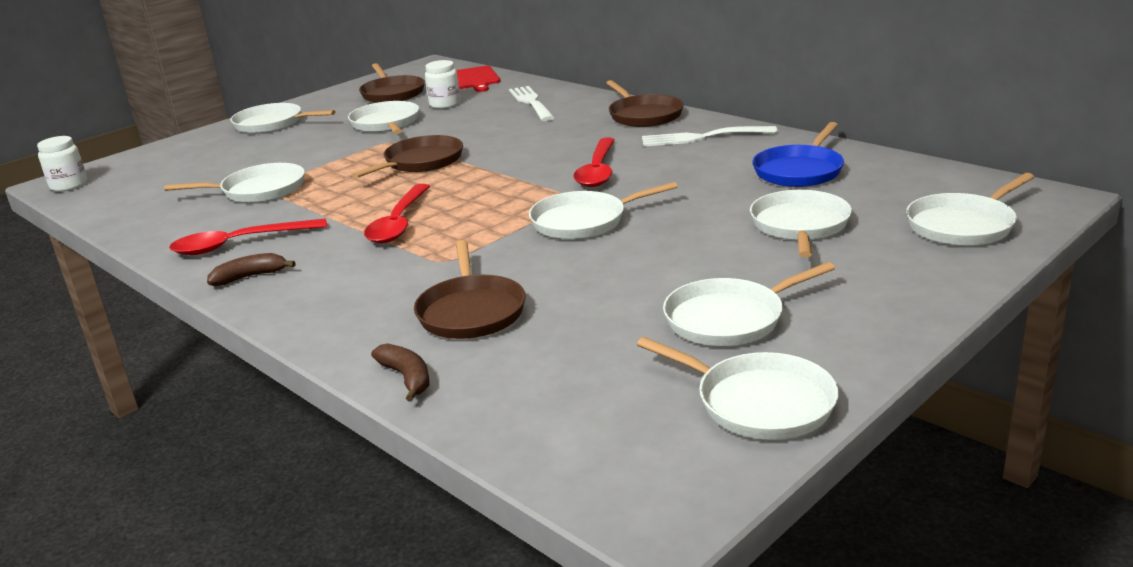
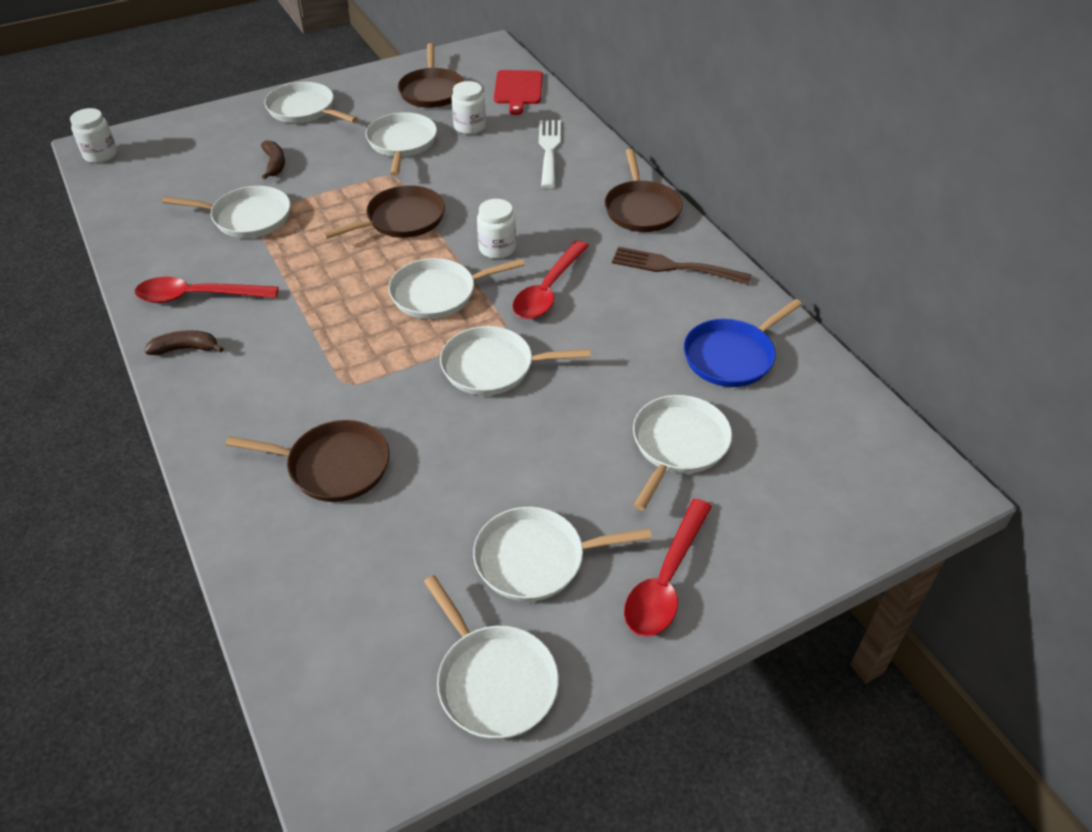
camera: 15 degrees right, 20 degrees up
(398, 223) = (338, 312): red spoon -> red spoon (666, 579)
(407, 378) = (242, 537): brown banana -> brown banana (275, 164)
(471, 311) = (334, 466): brown pan -> brown pan turned 90 degrees counterclockwise
(528, 159) = (497, 248): none -> white jar
(702, 137) = (674, 267): white fork -> brown fork
(963, 225) = (828, 501): white pan -> white pan (438, 293)

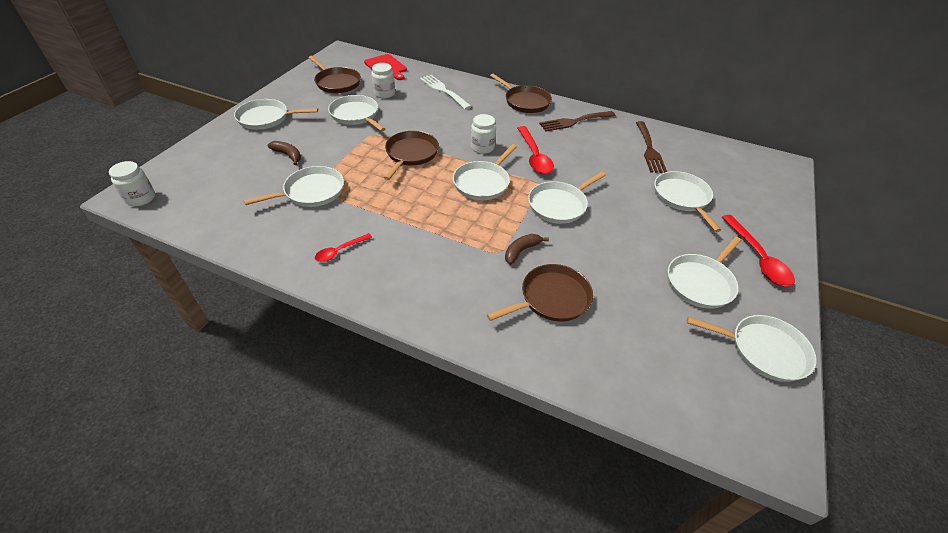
camera: 40 degrees left, 0 degrees up
(186, 348) = (374, 285): brown banana -> brown banana (521, 251)
(198, 296) = (340, 251): red spoon -> red spoon, size x0.57
(731, 356) = (649, 149): blue pan -> brown fork

